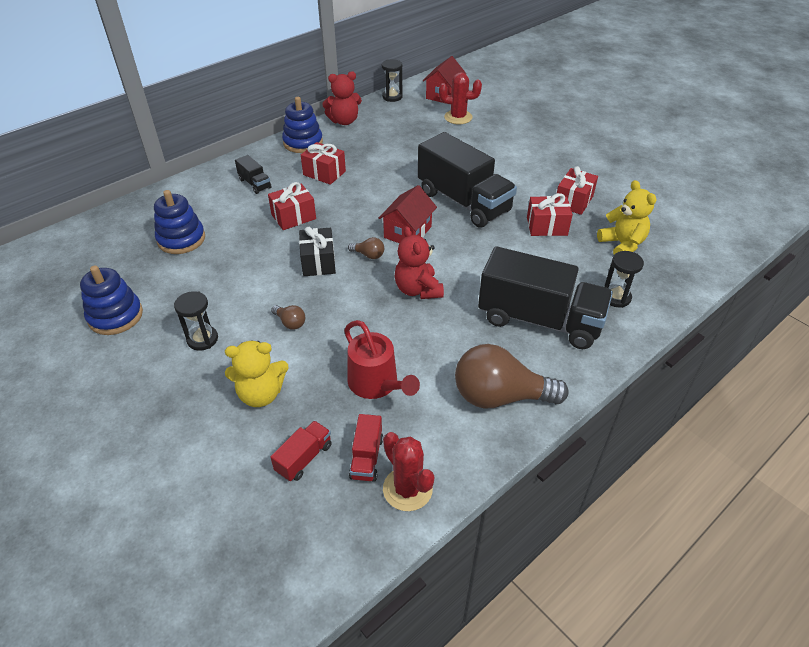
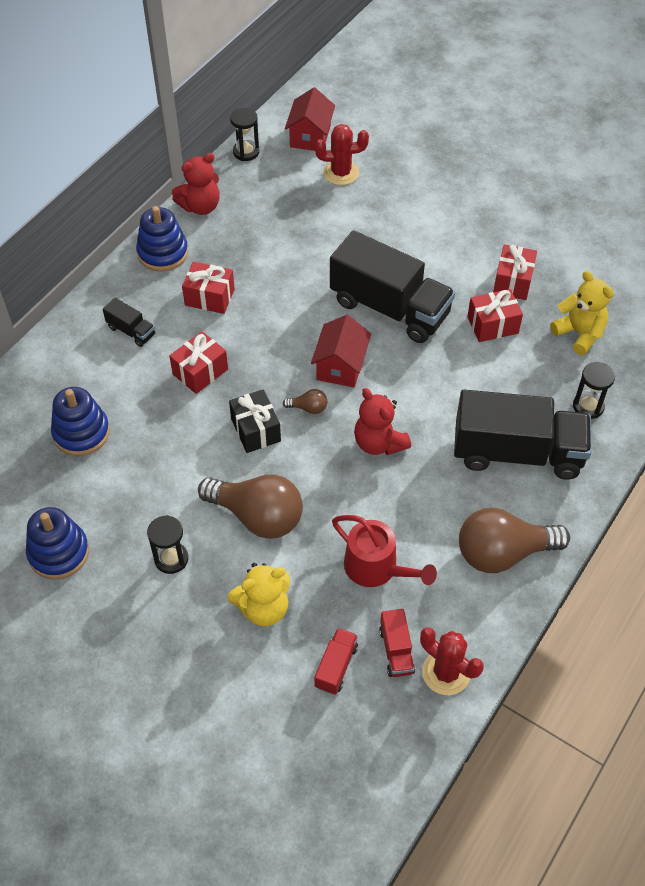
camera: 15 degrees left, 10 degrees up
(290, 323) = (257, 516): brown light bulb -> brown light bulb, size x2.36

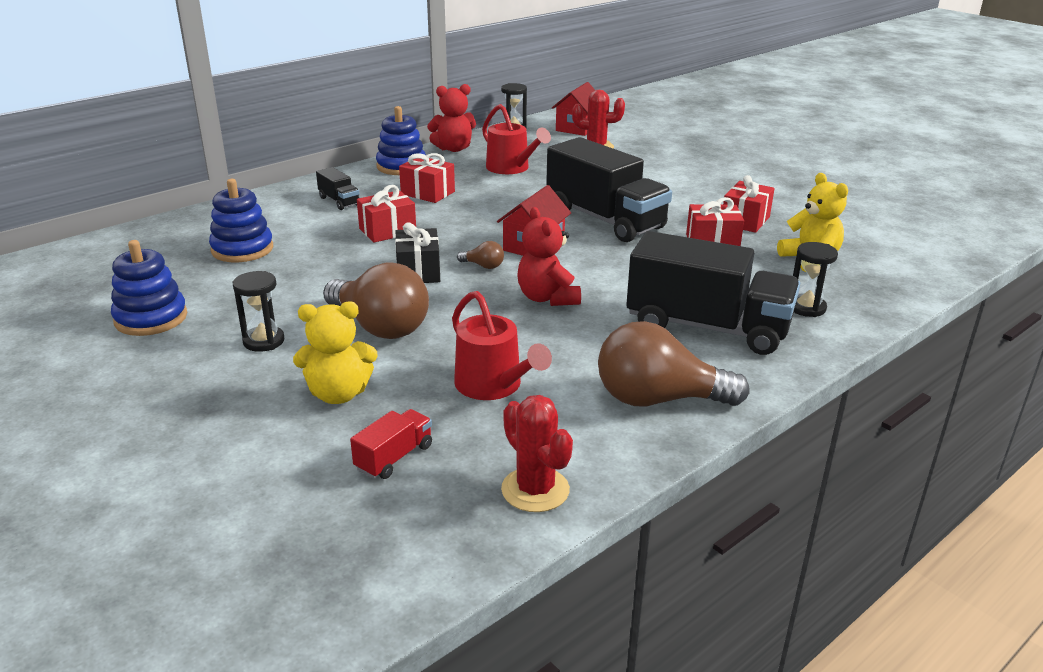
camera: 15 degrees right, 25 degrees down
(272, 233) = (511, 168): none -> red watering can
(396, 650) = (479, 458): red truck -> none

